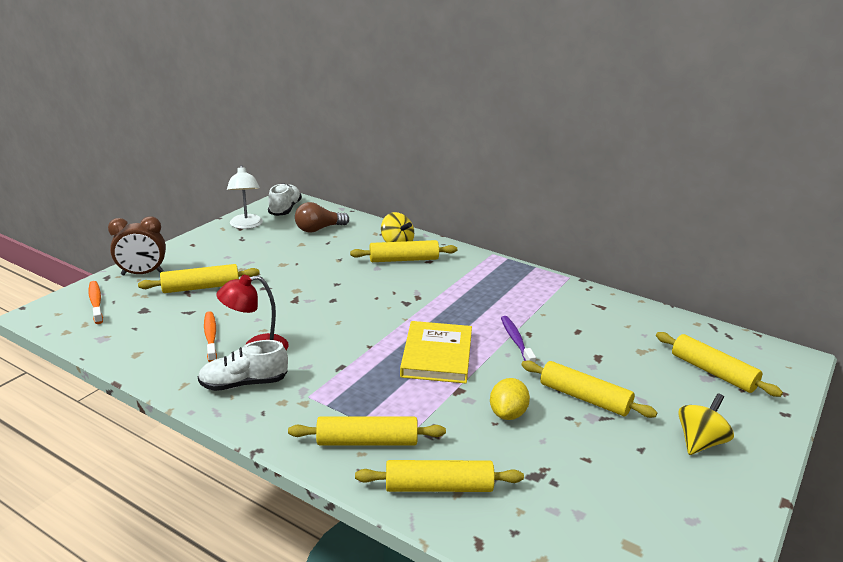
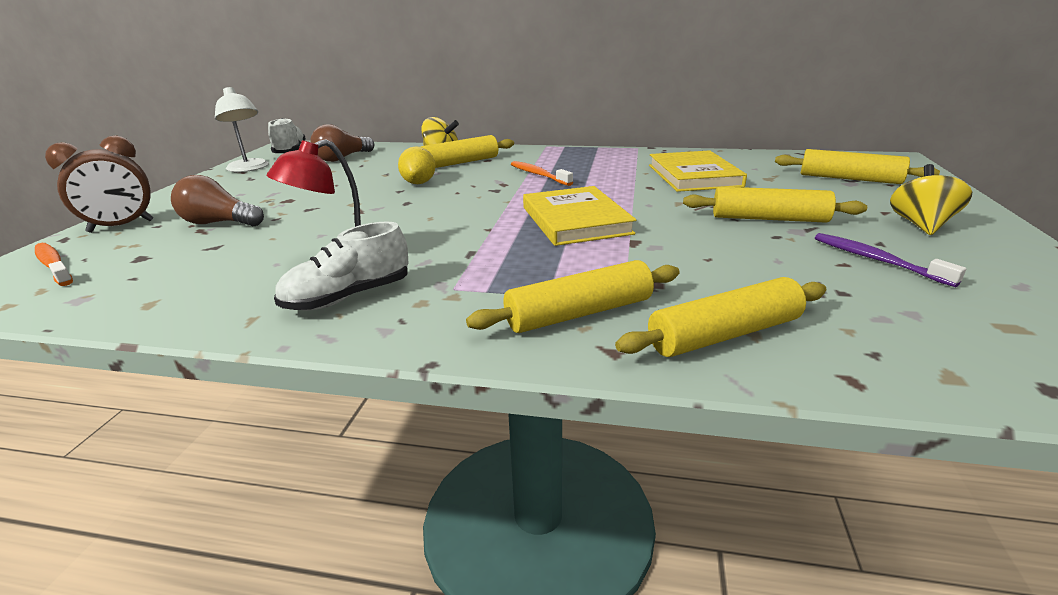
camera: 20 degrees left, 0 degrees up
(201, 287) = (219, 223): yellow rolling pin -> brown light bulb
(211, 336) = (263, 262): orange toothbrush -> orange toothbrush (538, 175)
(508, 414) = (712, 248): yellow lemon -> yellow lemon (419, 183)
(516, 341) = (645, 194): purple toothbrush -> purple toothbrush (876, 260)
(579, 330) = (694, 176): none -> yellow book

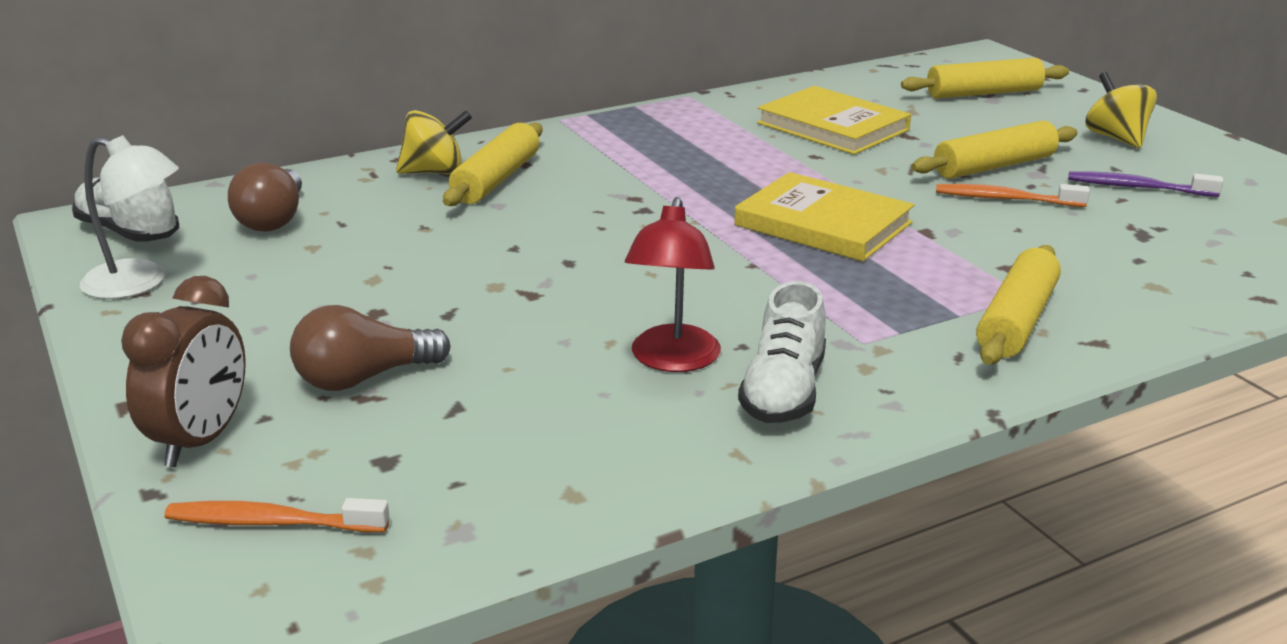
camera: 40 degrees left, 0 degrees up
(419, 183) = (514, 228): yellow lemon -> none
(538, 175) = (651, 171): orange toothbrush -> orange toothbrush (1005, 199)
(725, 334) = (1144, 296): yellow rolling pin -> none

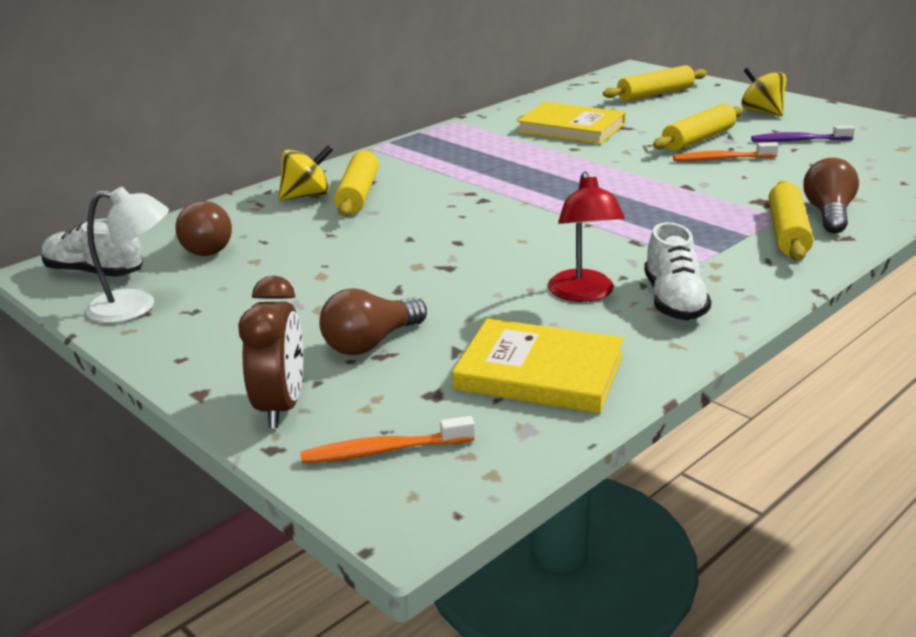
camera: 15 degrees left, 0 degrees up
(823, 224) = (615, 191): yellow book -> yellow book (539, 372)
(1097, 303) = (828, 214): none -> brown light bulb

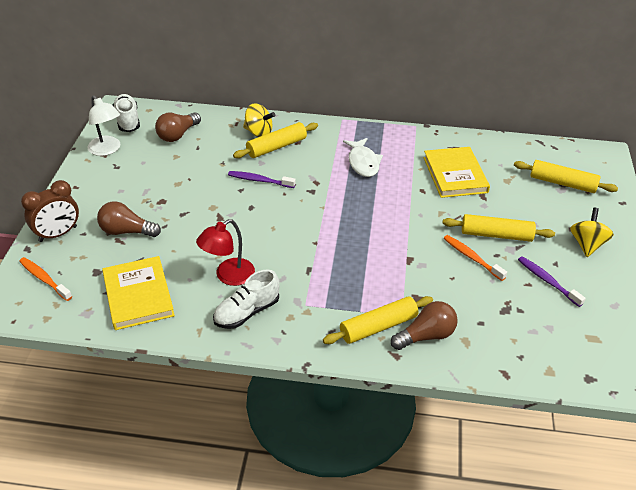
camera: 50 degrees right, 15 degrees up
(410, 222) = (259, 180): none -> purple toothbrush
(475, 160) = (363, 162): none -> white fish

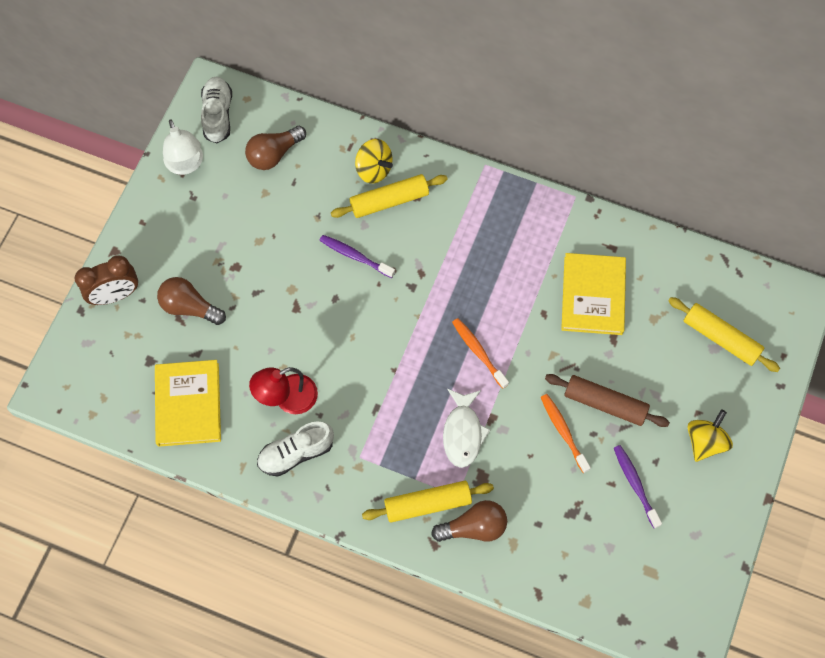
camera: 15 degrees right, 25 degrees up
(44, 279) = (95, 359): orange toothbrush -> orange toothbrush (478, 352)
(363, 162) = (487, 251): white fish -> white fish (463, 433)
(496, 235) = (605, 404): yellow rolling pin -> brown rolling pin

